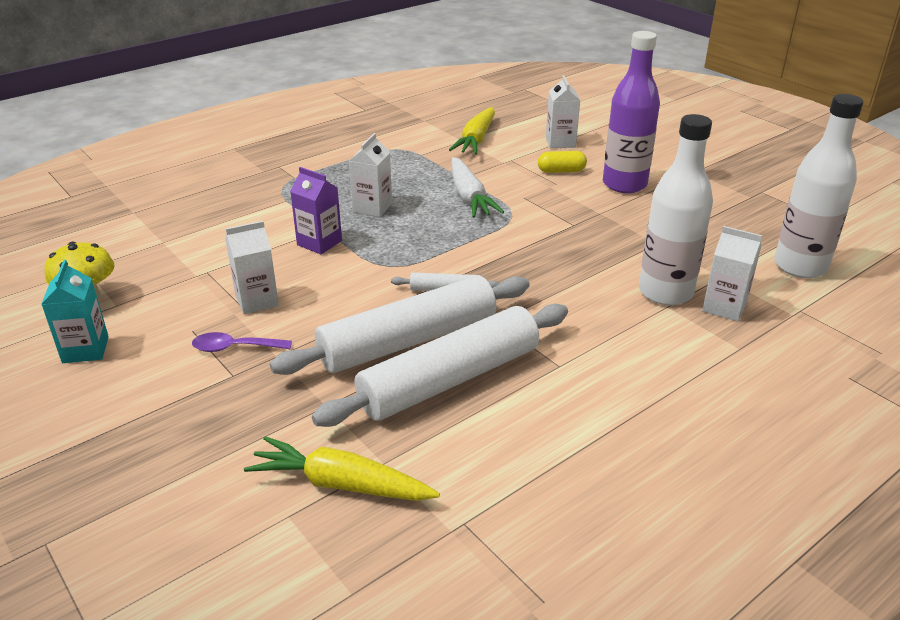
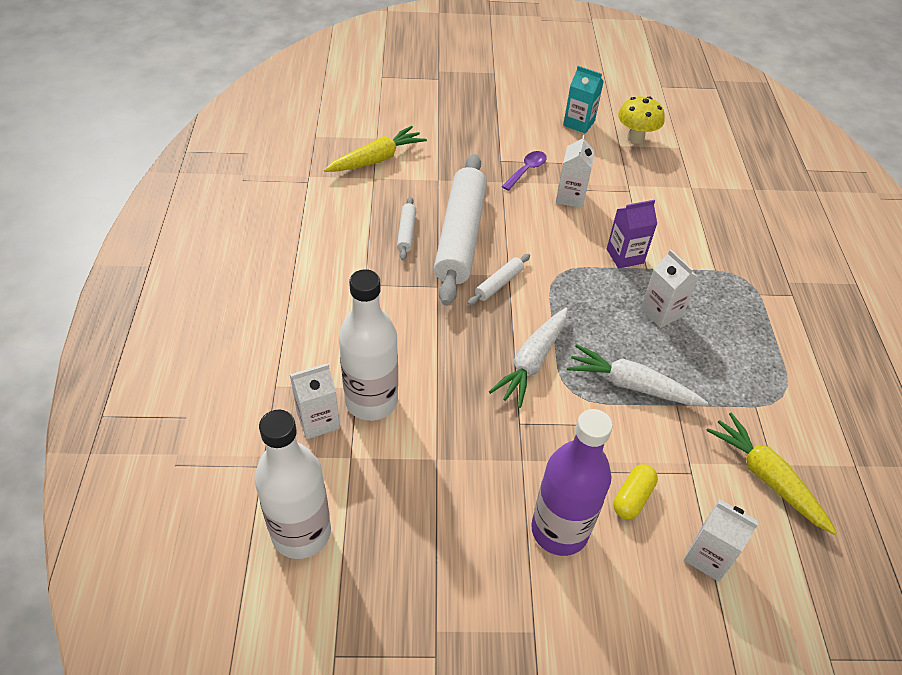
camera: 125 degrees right, 15 degrees up
(449, 379) = (406, 232): white rolling pin -> white rolling pin, size x0.42
(510, 240) = (532, 362): none -> white carrot

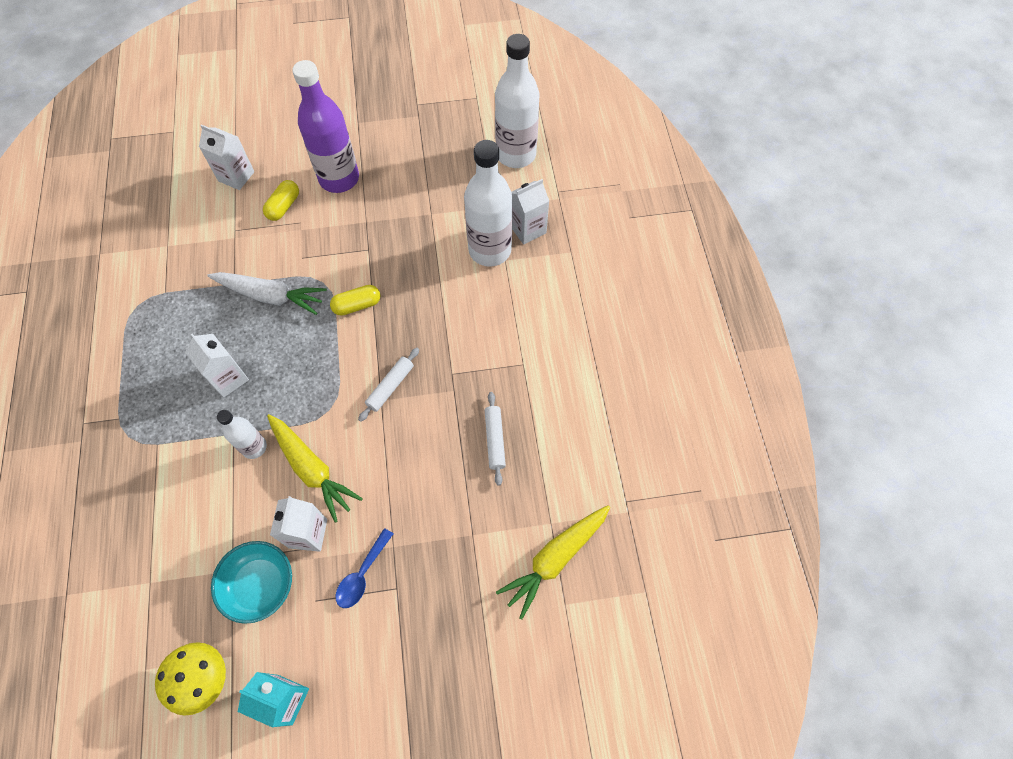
camera: 175 degrees right, 15 degrees up
(460, 236) = (435, 444): white rolling pin -> none
(526, 170) = (362, 574): purple spoon -> blue spoon
(532, 362) = (357, 305): white carrot -> yellow capsule
(605, 175) = (259, 585): none -> turquoise bowl
(625, 256) = (254, 447): purple carton -> white bottle
(767, 478) = (176, 234): yellow carrot -> yellow carrot (312, 469)

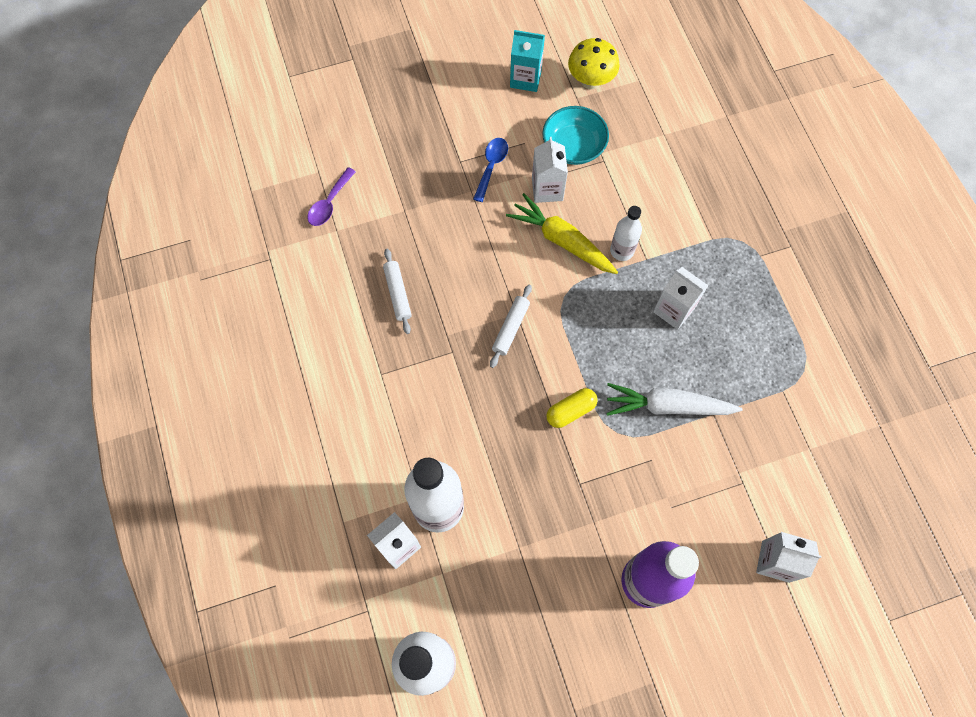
camera: 170 degrees right, 5 degrees up
(283, 206) = (699, 526): yellow capsule -> none
(555, 559) = (329, 203): yellow carrot -> purple spoon

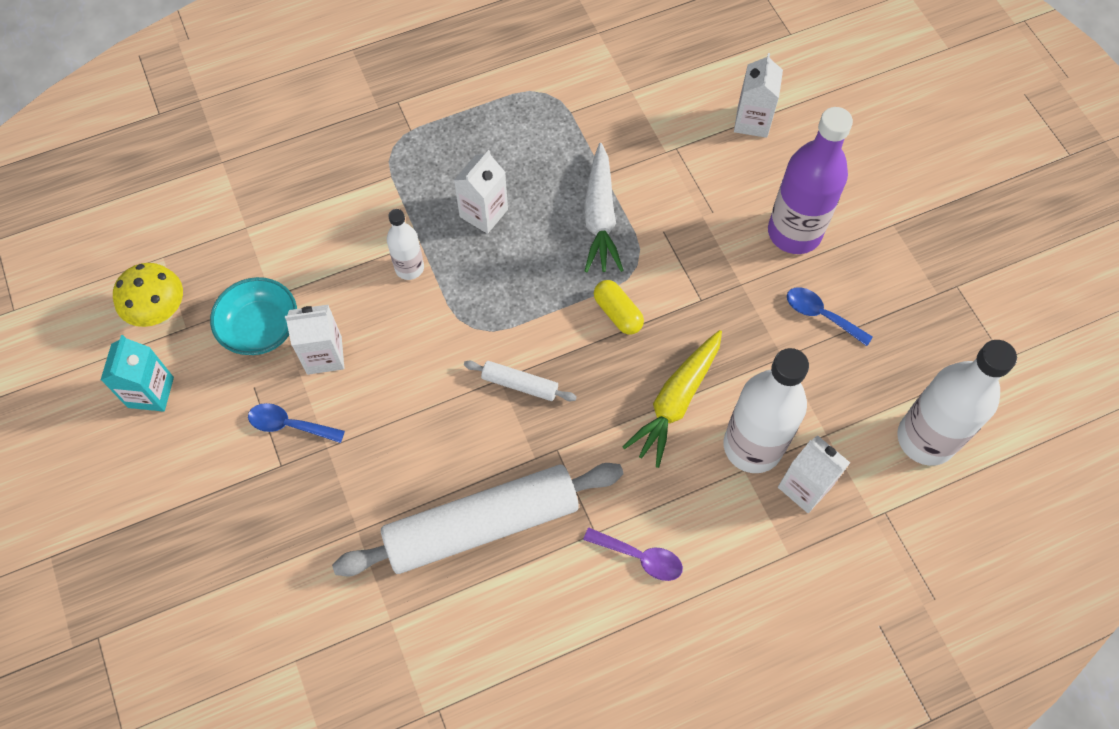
camera: 95 degrees left, 5 degrees down
(329, 203) = (347, 636): purple spoon -> purple spoon (640, 557)
(398, 293) = (481, 525): white rolling pin -> white rolling pin, size x2.38
(558, 590) = (821, 315): none -> blue spoon
(562, 241) = (398, 334): yellow carrot -> yellow carrot (676, 401)

